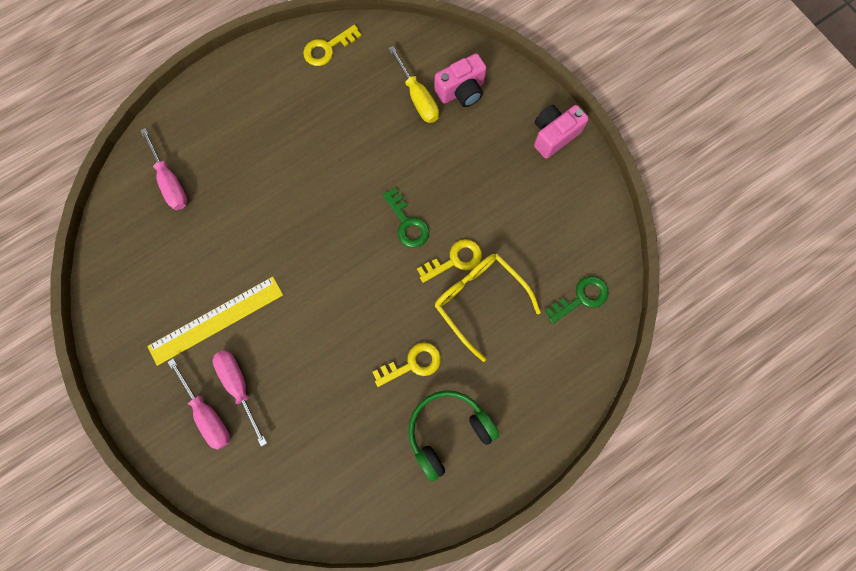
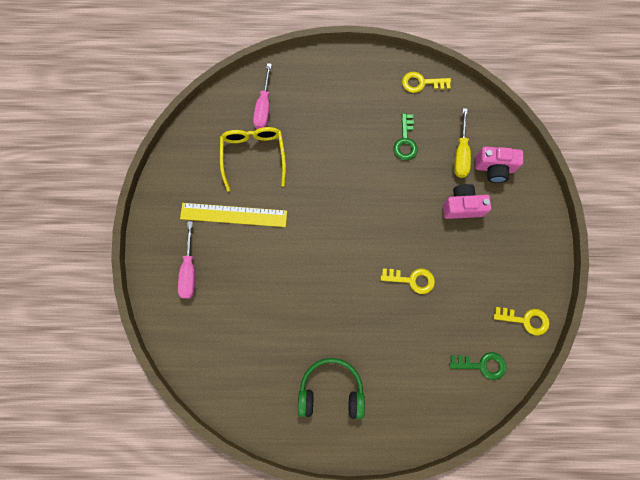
camera: 35 degrees right, 0 degrees up
(239, 386) = (220, 266): pink screwdriver -> none
(407, 223) = (396, 234): green key -> green key (405, 141)
(413, 364) = (338, 329): yellow key -> yellow key (525, 320)
(480, 301) = (410, 318): yellow glasses -> yellow glasses (253, 156)
(554, 135) = (538, 240): pink camera -> pink camera (462, 206)

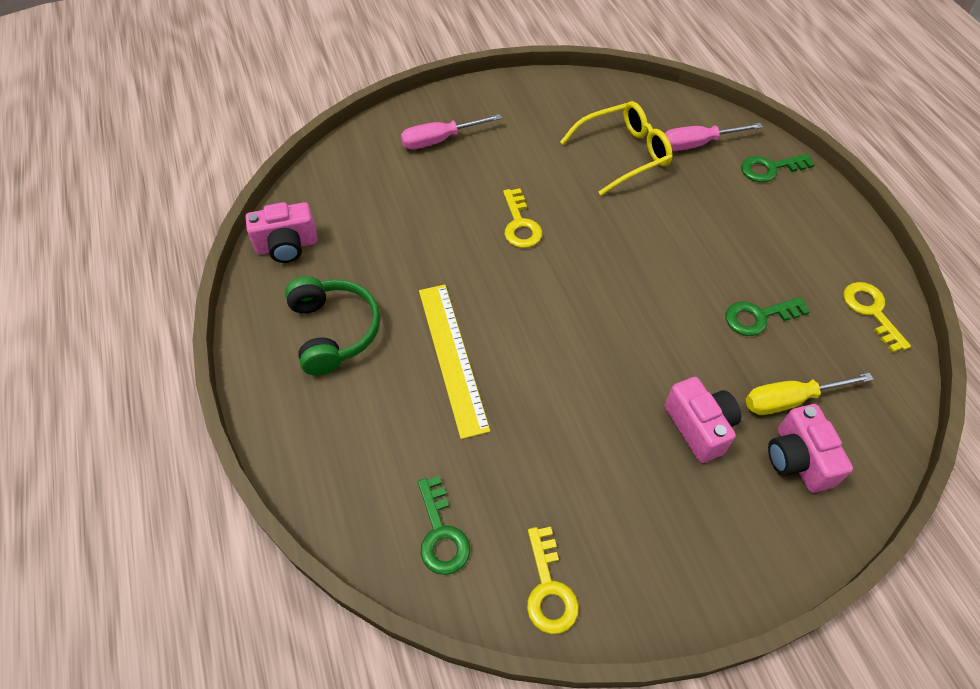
camera: 70 degrees right, 20 degrees down
(233, 215) = (532, 159): yellow ruler -> yellow ruler (452, 357)
(248, 405) = (287, 246): none -> pink camera
(301, 77) = (770, 169): none -> green key
(412, 280) = (540, 388): yellow key -> yellow key (520, 225)

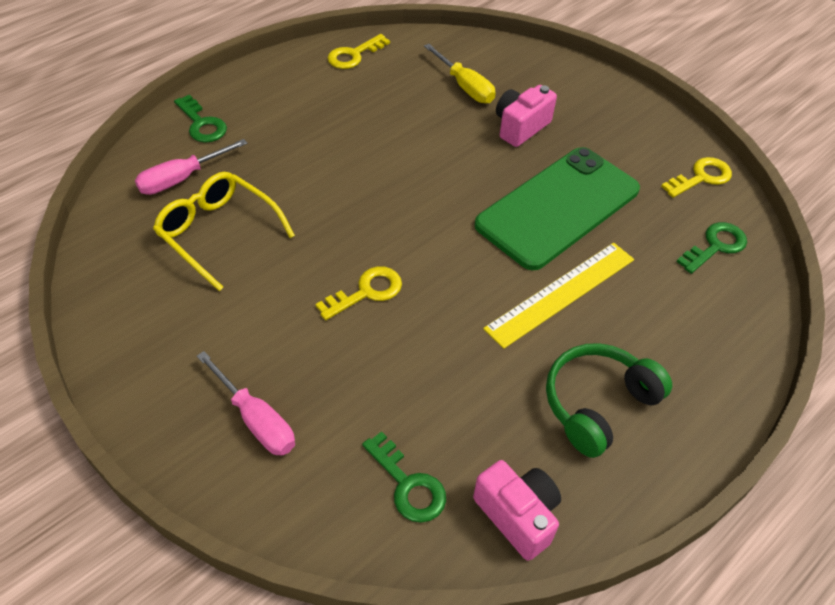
camera: 115 degrees left, 5 degrees down
(559, 405) = (558, 207): none -> green phone
(697, 144) = (181, 179): pink screwdriver -> pink screwdriver turned 90 degrees clockwise
(758, 317) = (394, 110): green key -> green key (408, 485)
(798, 459) = (512, 78): pink camera -> none

